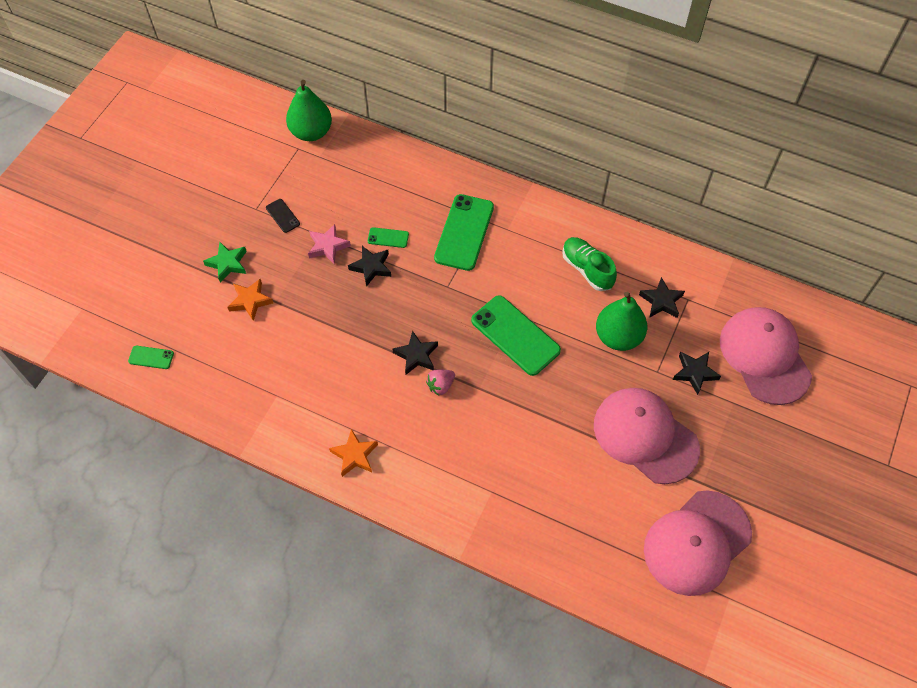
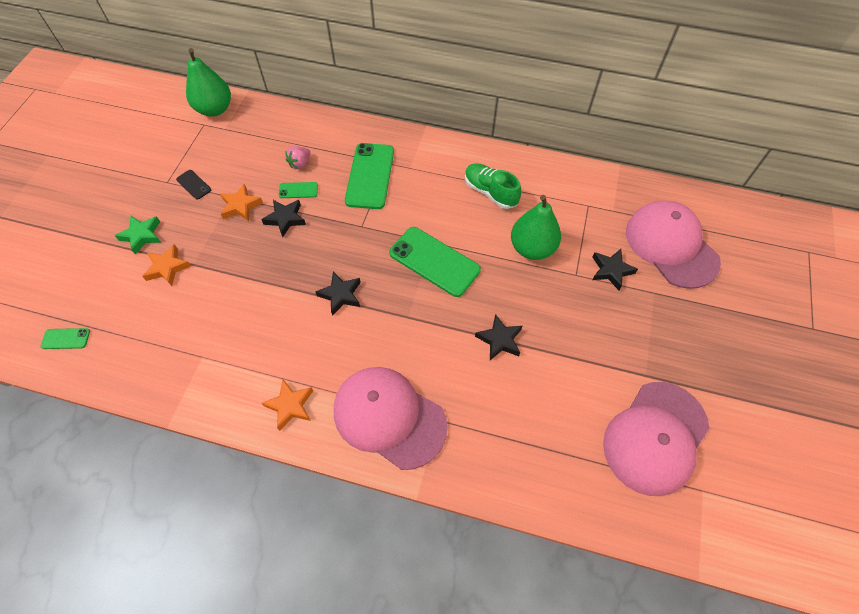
camera: 10 degrees left, 0 degrees up
(328, 246) = (241, 206): pink star -> orange star
(441, 386) = (369, 321): pink strawberry -> pink strawberry (300, 163)
(645, 436) = (579, 338): pink cap -> pink cap (389, 417)
(661, 301) = (564, 210): black star -> black star (499, 340)

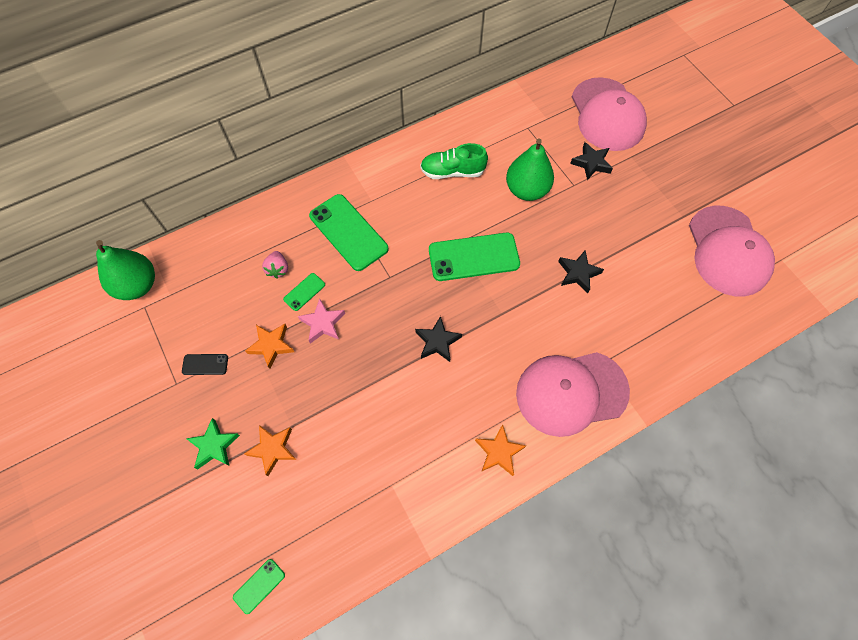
camera: 45 degrees left, 5 degrees up
(285, 219) = (323, 323): black star -> pink star
(671, 246) = (607, 115): pink cap -> pink cap turned 120 degrees counterclockwise

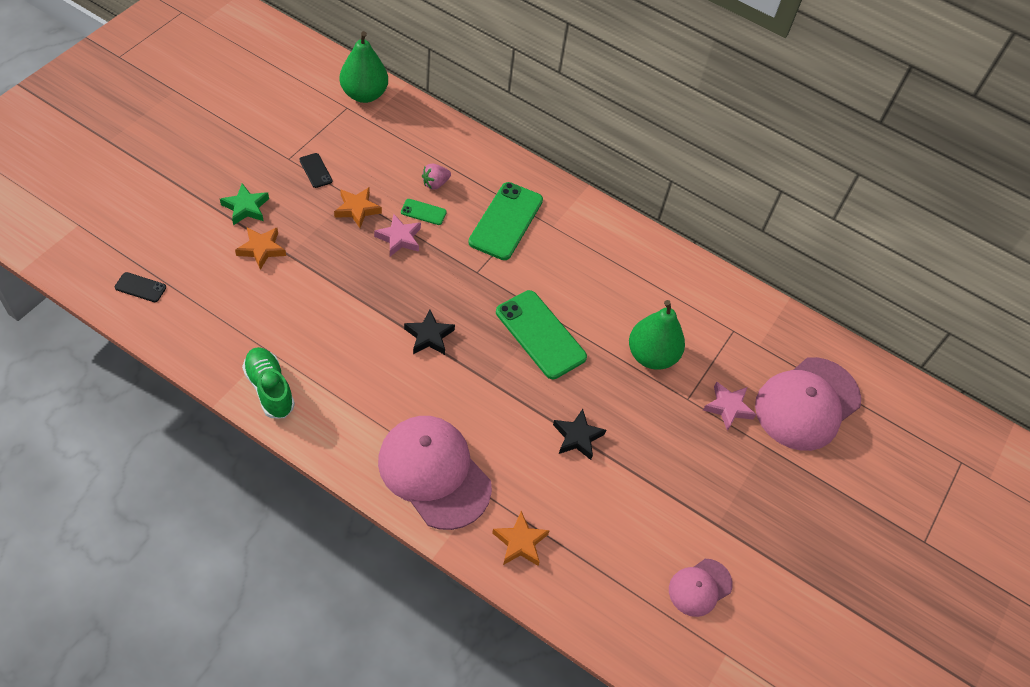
camera: 55 degrees right, 10 degrees down
(259, 586) = (140, 287): green phone -> black phone
(452, 172) = (630, 281): green shoe -> green shoe (270, 389)
(499, 452) = (339, 427): orange star -> orange star (520, 542)
(591, 163) = (728, 407): black star -> pink star
(728, 251) = (699, 587): pink cap -> pink cap, size x0.52

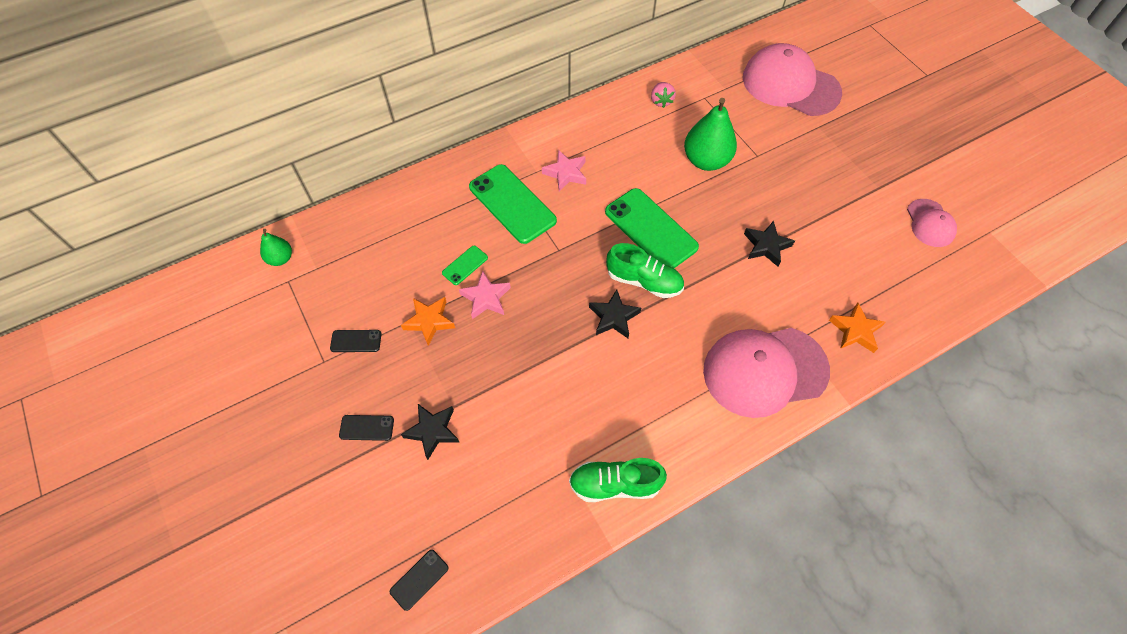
camera: 55 degrees left, 5 degrees up
(246, 207) = (367, 428): green star -> black phone
(261, 249) = (432, 431): orange star -> black star
(364, 94) = (280, 258): green pear -> green pear, size x0.54
(435, 183) = (435, 242): pink strawberry -> pink strawberry (661, 101)
(479, 347) = (644, 281): none -> green shoe
(540, 334) = (650, 229): green phone -> green phone turned 60 degrees clockwise
(728, 407) = (775, 133): pink star -> pink star (566, 173)
(807, 404) = (790, 85): pink cap -> pink cap turned 135 degrees clockwise

